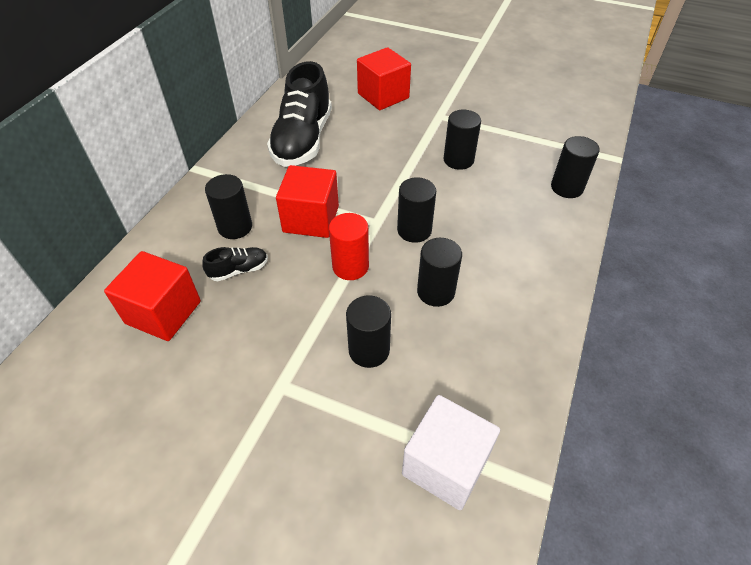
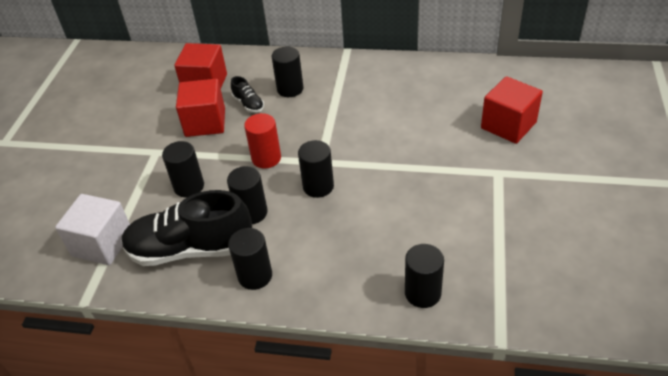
camera: 80 degrees right, 5 degrees down
(303, 140) = (409, 93): black shoe -> black shoe (191, 249)
(311, 219) = (311, 124): red cube -> red cube (205, 122)
(458, 160) = (429, 199): black cylinder -> black cylinder (255, 276)

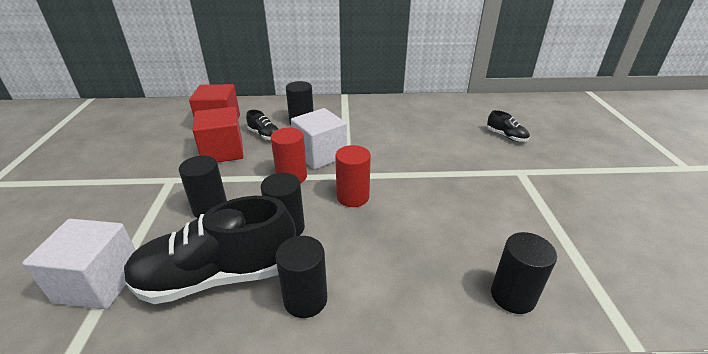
camera: 15 degrees left, 10 degrees down
(299, 134) = (320, 155): none -> white cube
(318, 186) = (353, 197): black cylinder -> red cylinder
(508, 125) = (506, 136): red cube -> black shoe

